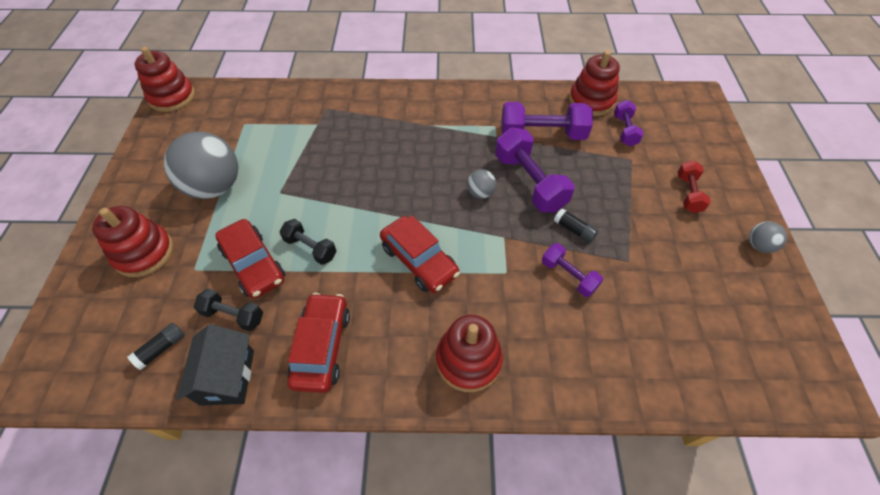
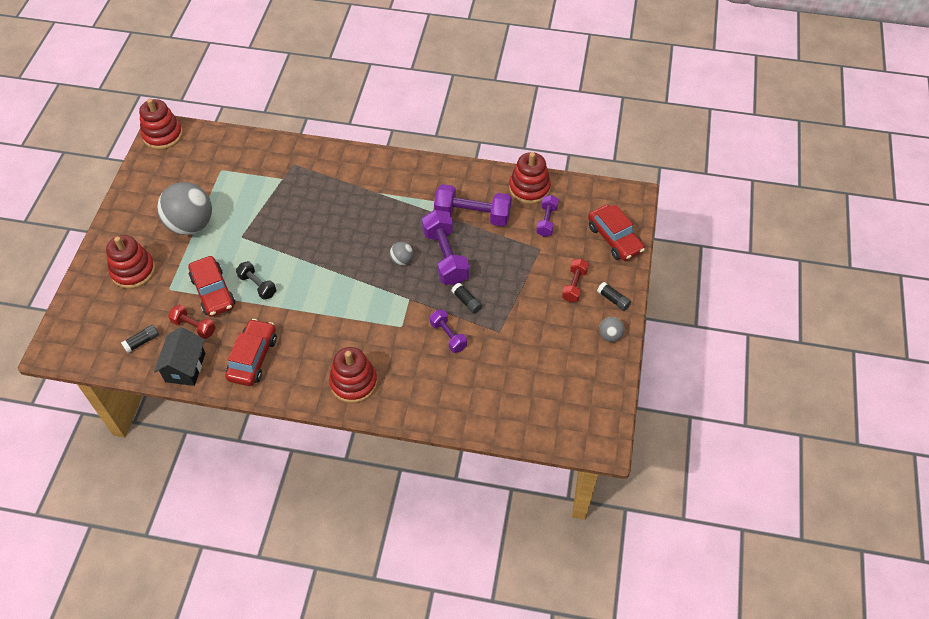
camera: 10 degrees right, 0 degrees up
(233, 315) = (194, 327): black dumbbell -> red dumbbell
(419, 260) = (338, 307): red car -> red car (614, 239)
(739, 203) = (613, 300): none -> black glue stick

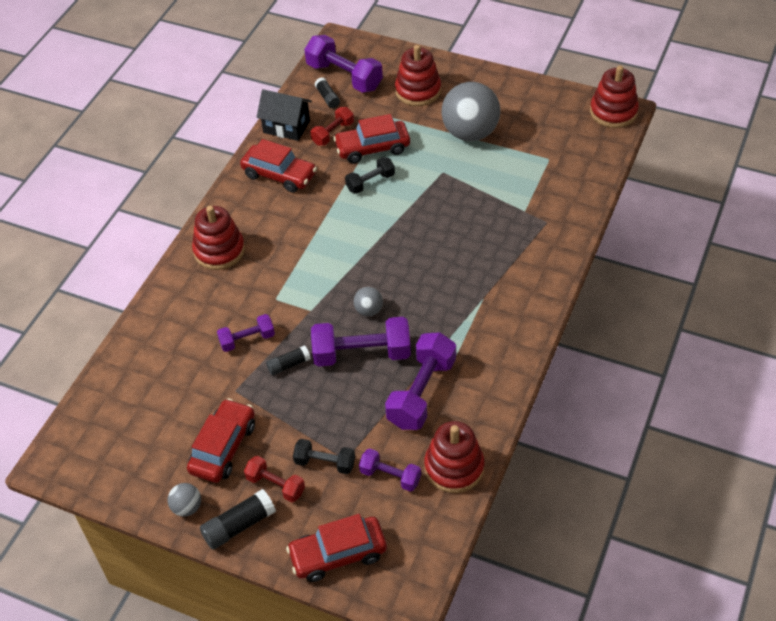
camera: 105 degrees right, 5 degrees down
(110, 334) = (344, 76): none -> purple dumbbell
(547, 260) = (325, 463): none -> black dumbbell
(553, 326) = (223, 447): none -> red car
(613, 300) = (239, 526): black glue stick -> black glue stick, size x1.57

